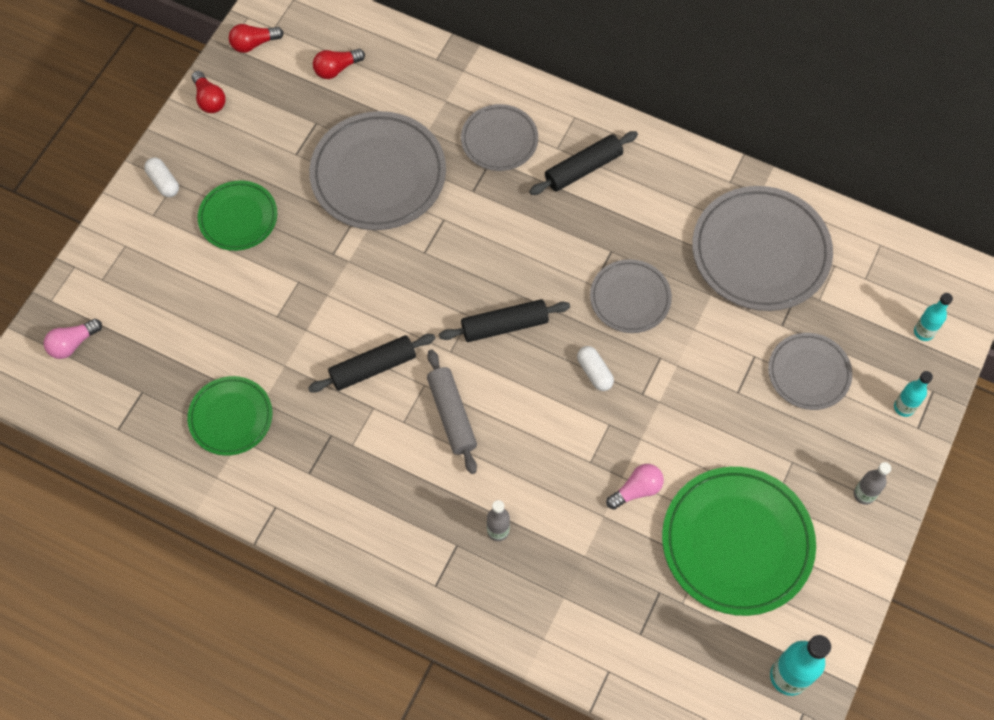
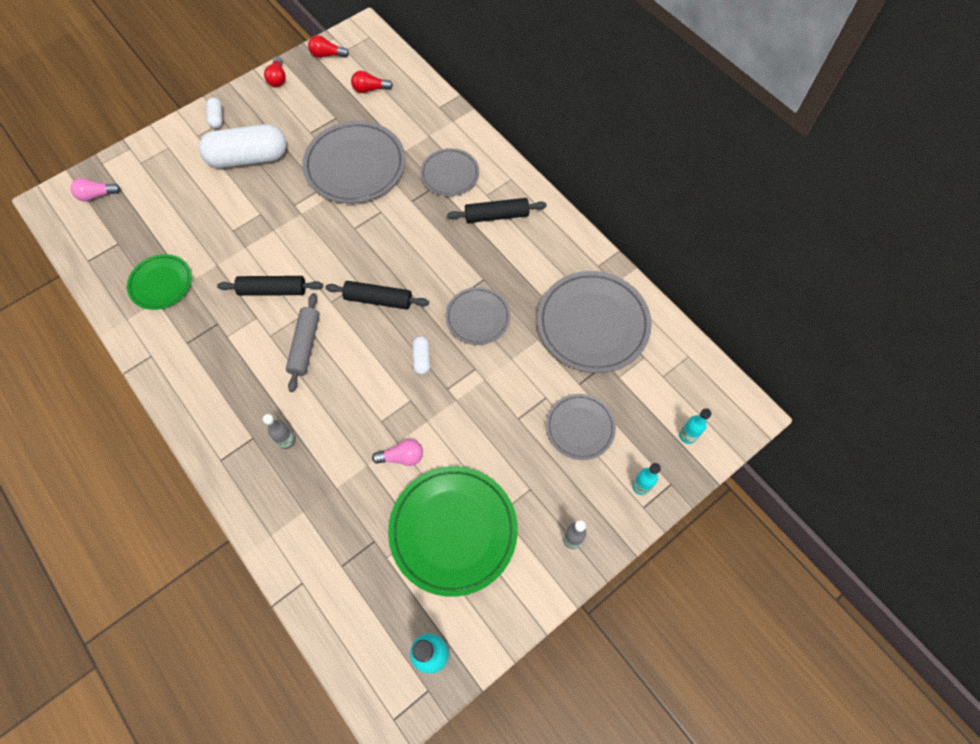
camera: 25 degrees right, 0 degrees up
(238, 218) = (248, 158): green plate -> white capsule

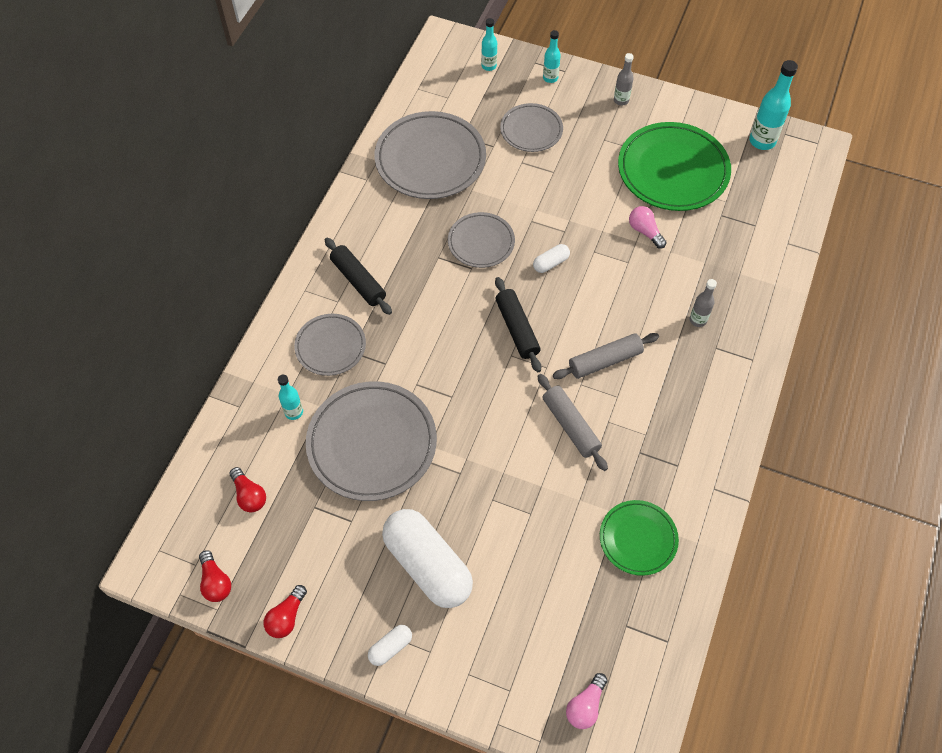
camera: 120 degrees left, 5 degrees down
(97, 195) = (585, 706): pink light bulb -> pink light bulb turned 75 degrees clockwise
(273, 290) = (571, 425): black rolling pin -> grey rolling pin
(278, 78) = (286, 617): red light bulb -> red light bulb turned 150 degrees clockwise
(412, 133) = (294, 412): none -> turquoise bottle

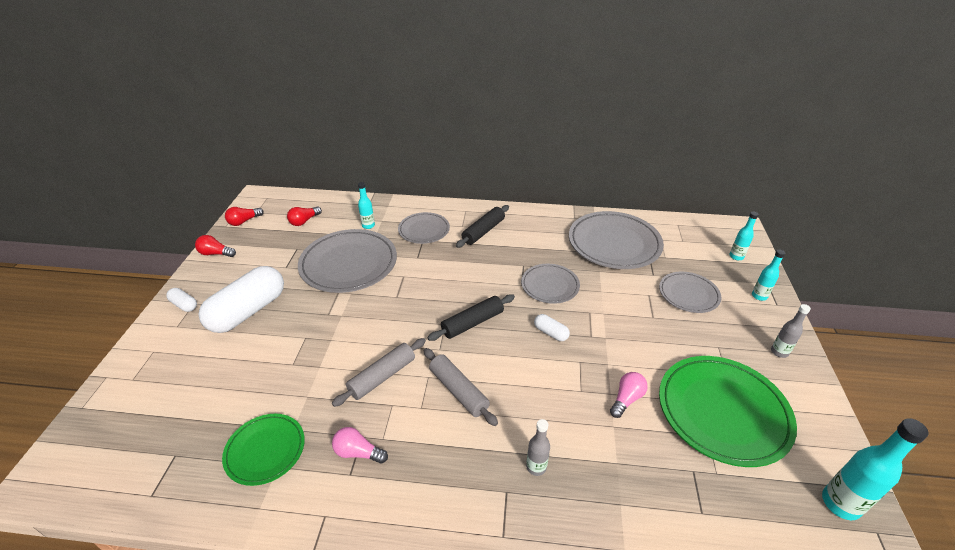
camera: 75 degrees right, 20 degrees down
(585, 706) = (103, 435): pink light bulb -> pink light bulb (358, 452)

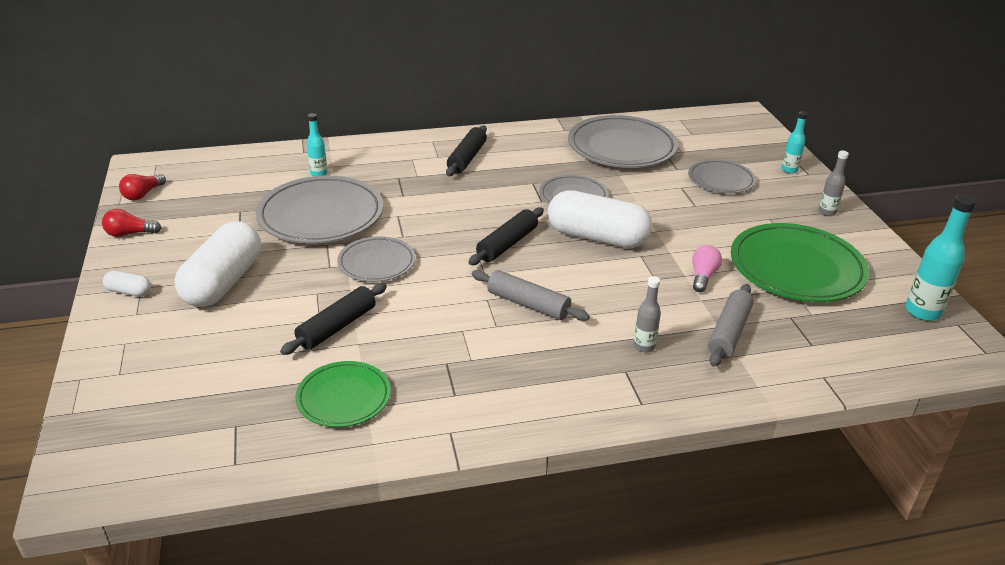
camera: 20 degrees left, 5 degrees down
(301, 375) = (337, 327): none -> black rolling pin
(304, 221) = (228, 182): red light bulb -> none
(358, 452) = (451, 376): pink light bulb -> none
(382, 377) = (435, 309): grey rolling pin -> grey rolling pin (729, 332)
(424, 230) = (393, 168): grey plate -> grey plate (377, 263)
(550, 333) = (597, 237): white capsule -> white capsule, size x2.34
(736, 256) = (752, 140): turquoise bottle -> none

